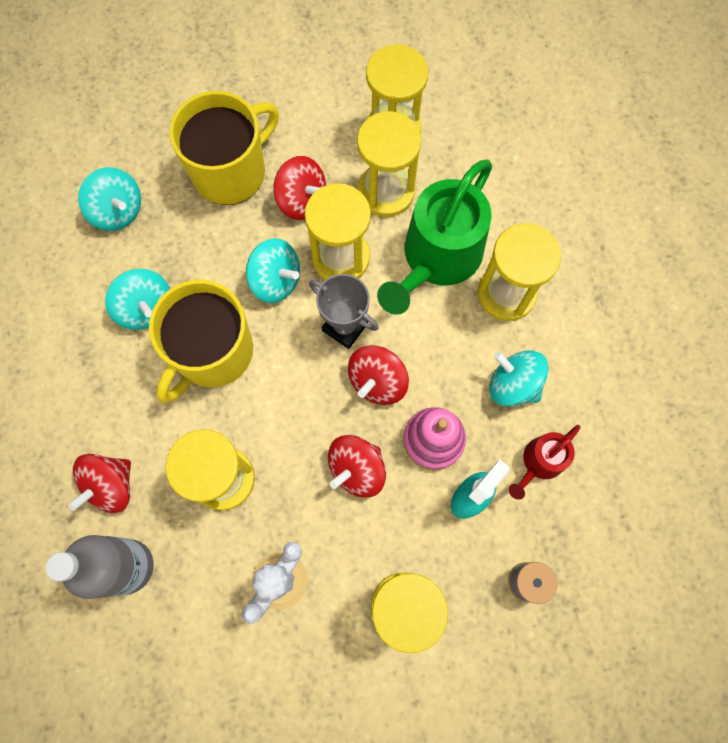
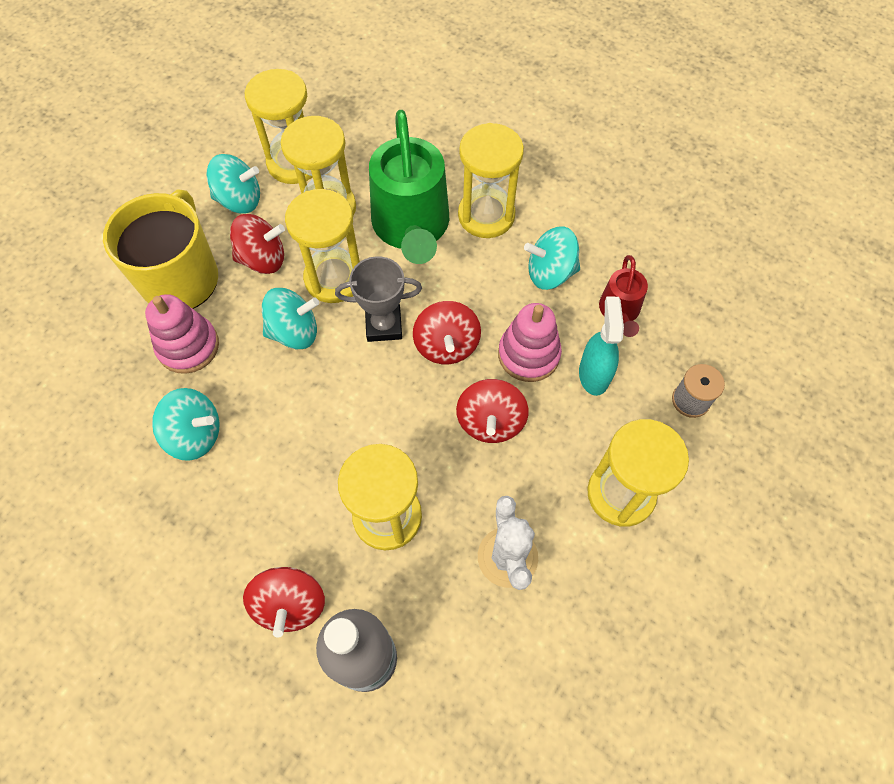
camera: 40 degrees left, 10 degrees down
(118, 211) = (100, 377): turquoise spinning top -> turquoise spinning top (239, 200)
(193, 233) = (188, 346): none -> pink stacking toy
(213, 353) = (288, 425): yellow mug -> none

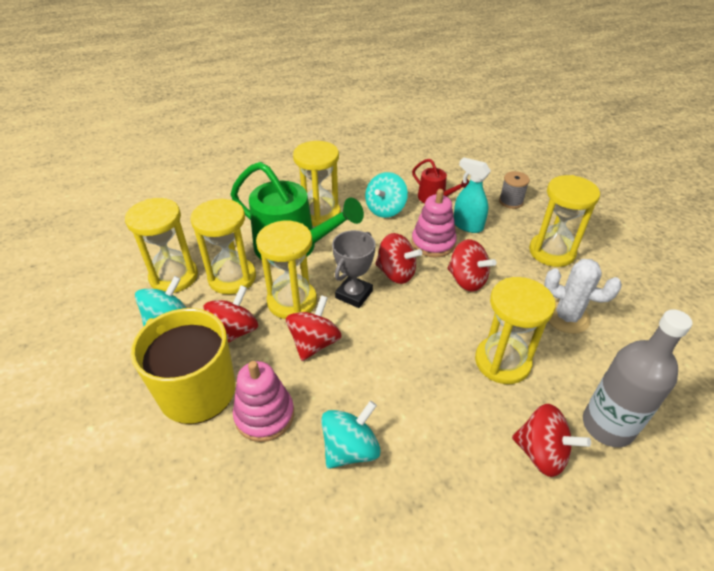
camera: 55 degrees left, 20 degrees down
(294, 332) = (314, 343): turquoise spinning top -> red spinning top

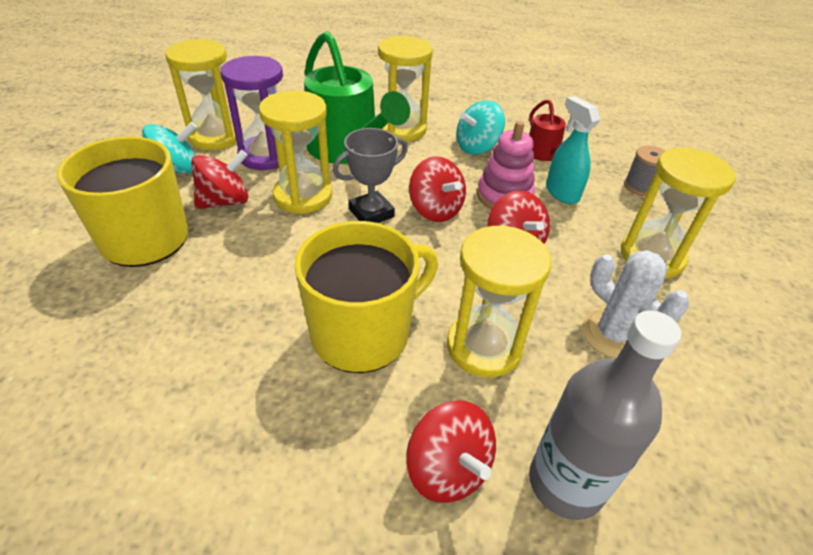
camera: 25 degrees right, 0 degrees up
(232, 278) = (266, 155): yellow hourglass -> purple hourglass
(264, 415) = (183, 285): pink stacking toy -> none
(314, 343) = (290, 241): red spinning top -> none
(350, 449) = (235, 355): turquoise spinning top -> none
(421, 389) = (363, 333): none -> yellow mug

